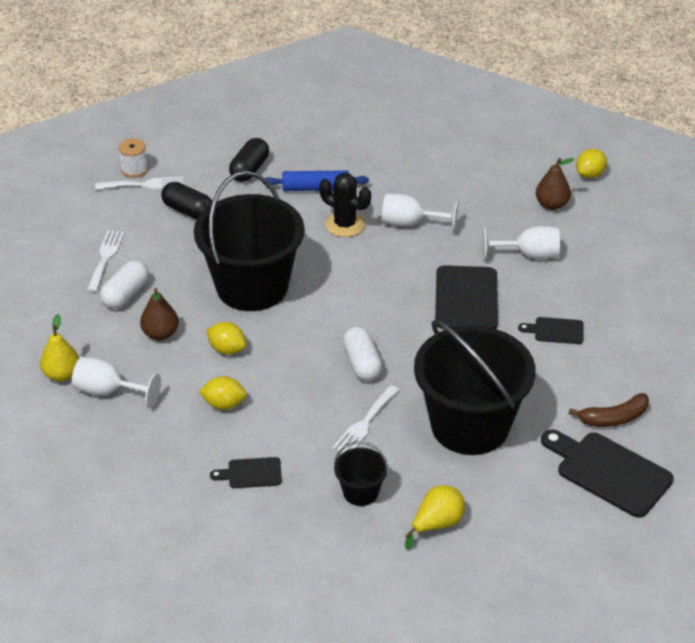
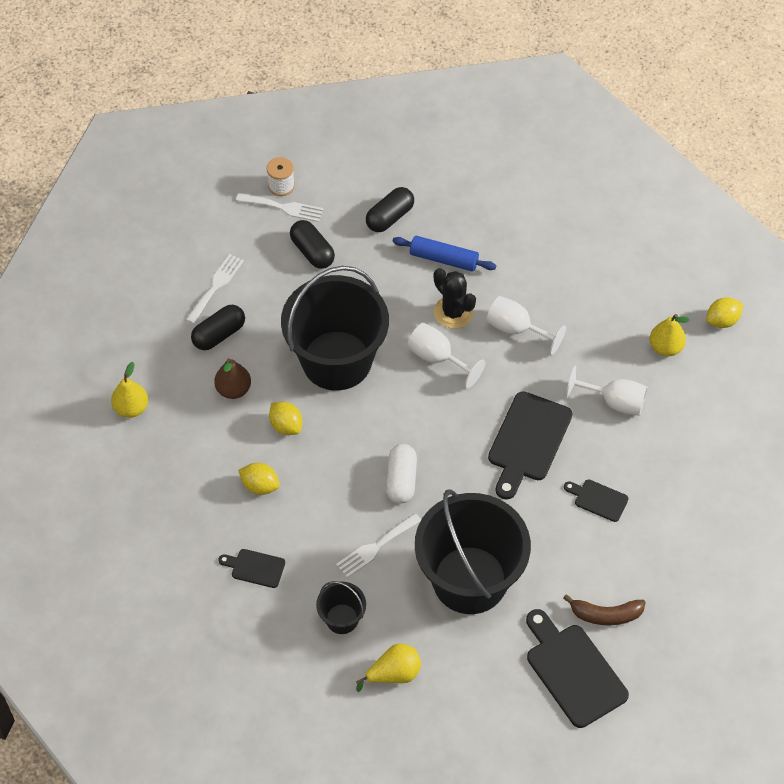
camera: 20 degrees right, 15 degrees up
(108, 391) = (165, 440): white goblet -> white goblet (438, 358)
(125, 294) = (219, 334): white capsule -> black capsule
(551, 205) = (665, 347): brown pear -> yellow pear

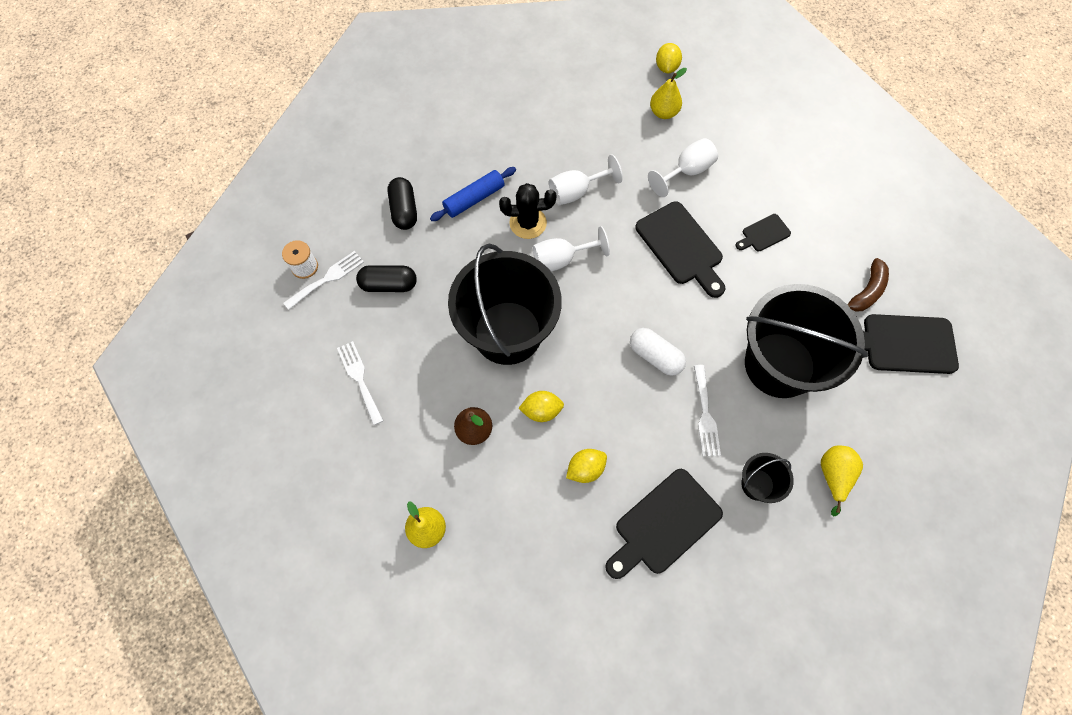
camera: 55 degrees left, 10 degrees up
(219, 334) = (410, 407): black capsule -> none
(255, 568) = (664, 524): black cutting board -> black cutting board, size x1.92

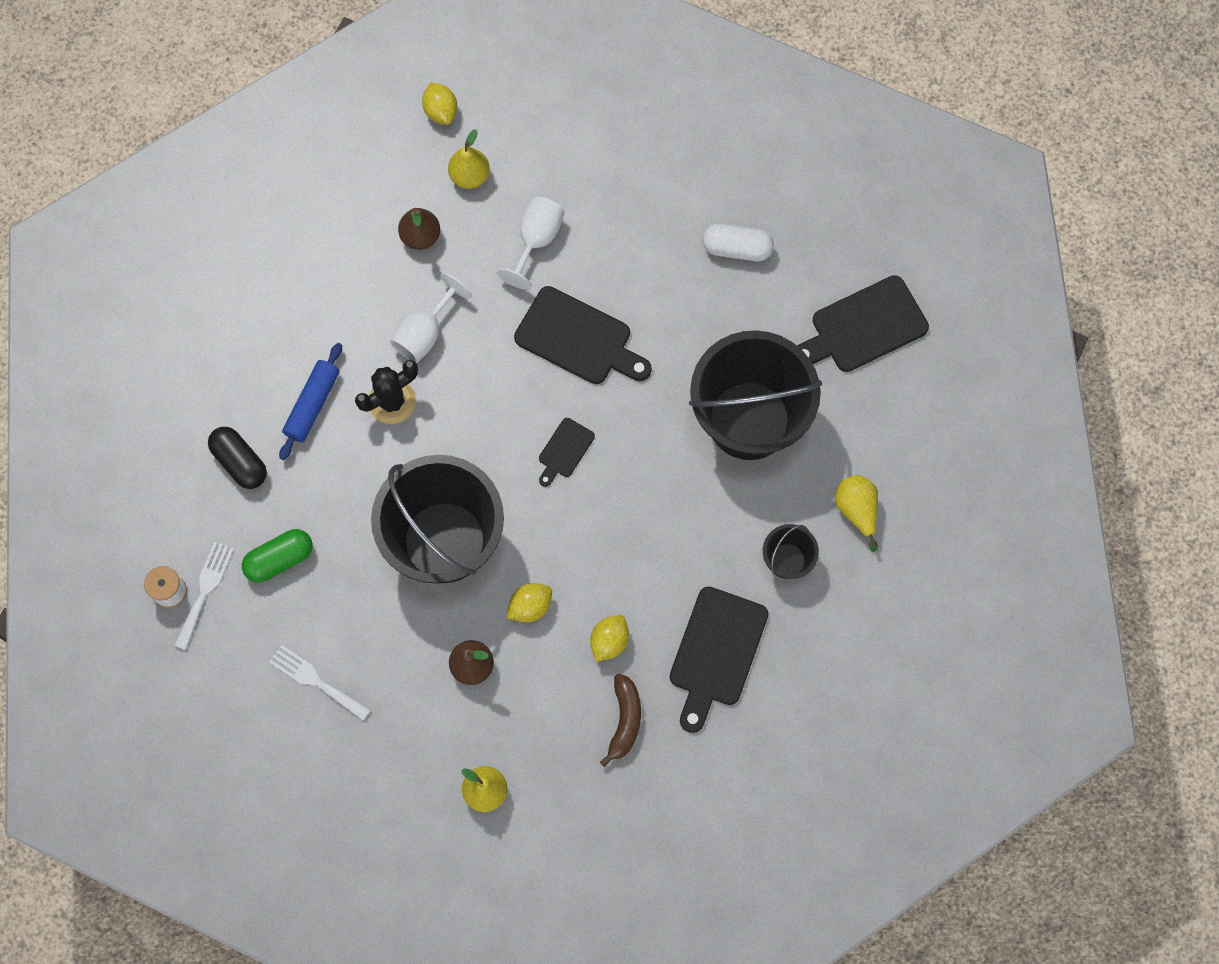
camera: 30 degrees left, 5 degrees up
(389, 285) = (279, 560): black capsule -> green capsule
(561, 260) = (455, 425): white goblet -> none
(609, 133) = (420, 236): none -> brown pear
(655, 356) = (616, 481): white capsule -> white capsule (737, 248)
(705, 415) = (700, 517): white fork -> none
(763, 234) = (660, 274): black cutting board -> black cutting board (564, 450)
(866, 291) = (800, 286): brown banana -> brown banana (624, 720)

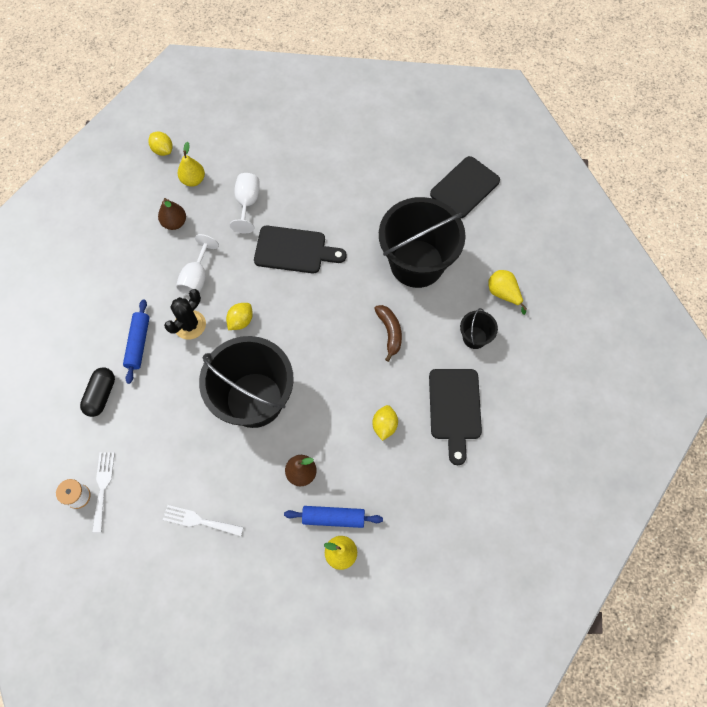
camera: 20 degrees left, 5 degrees down
(240, 462) = (101, 395): black capsule -> black capsule turned 75 degrees clockwise
(279, 560) = (148, 449): green capsule -> none
(493, 741) = (333, 518): none -> blue rolling pin
(530, 607) = (325, 421): yellow lemon -> yellow lemon (241, 321)
(564, 450) = (311, 318): black cutting board -> none
(624, 720) = (414, 473): brown banana -> brown banana (390, 332)
(737, 248) = (369, 171): white capsule -> none

